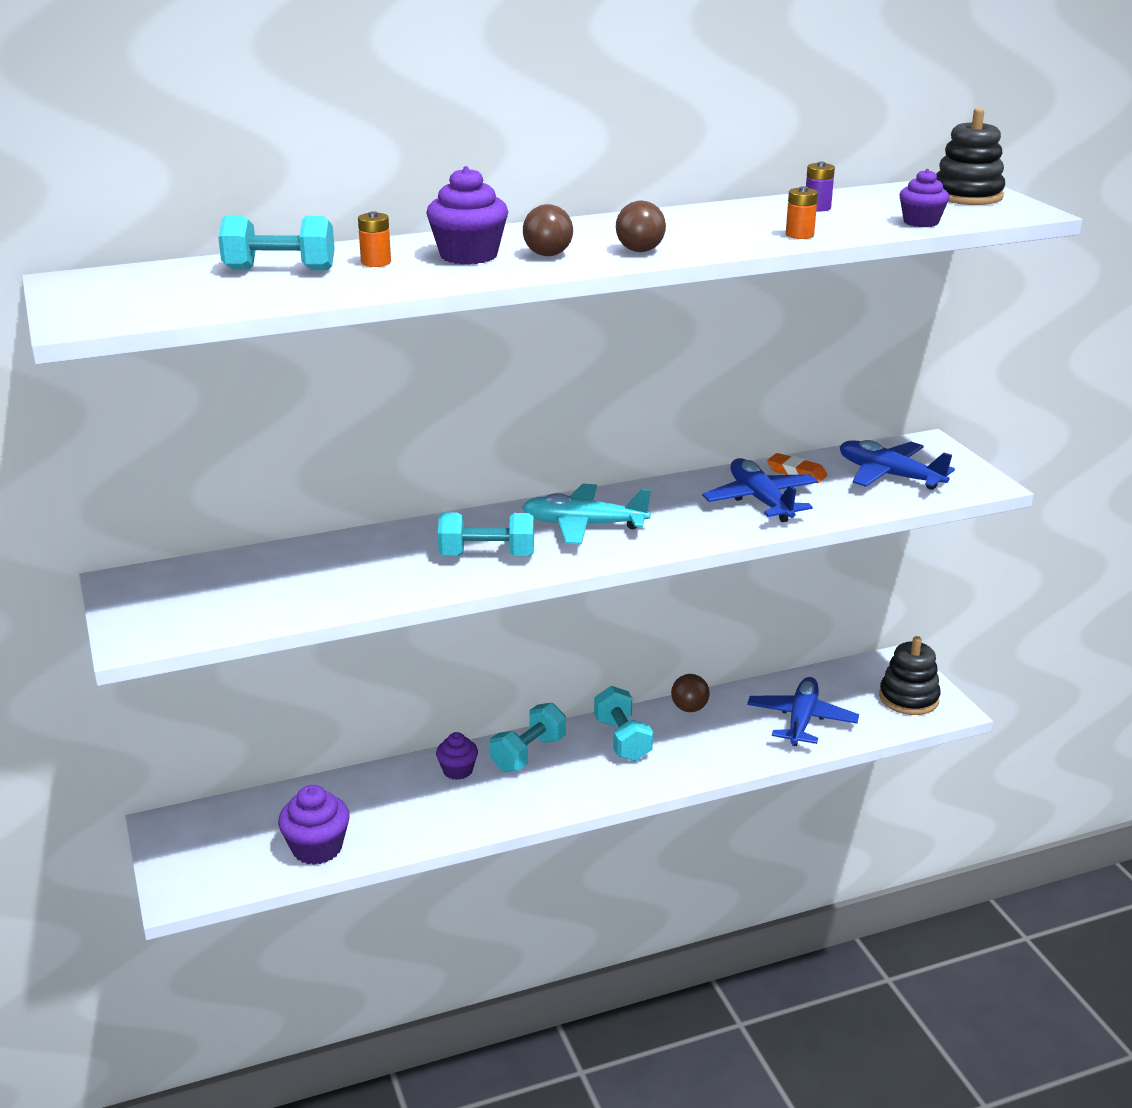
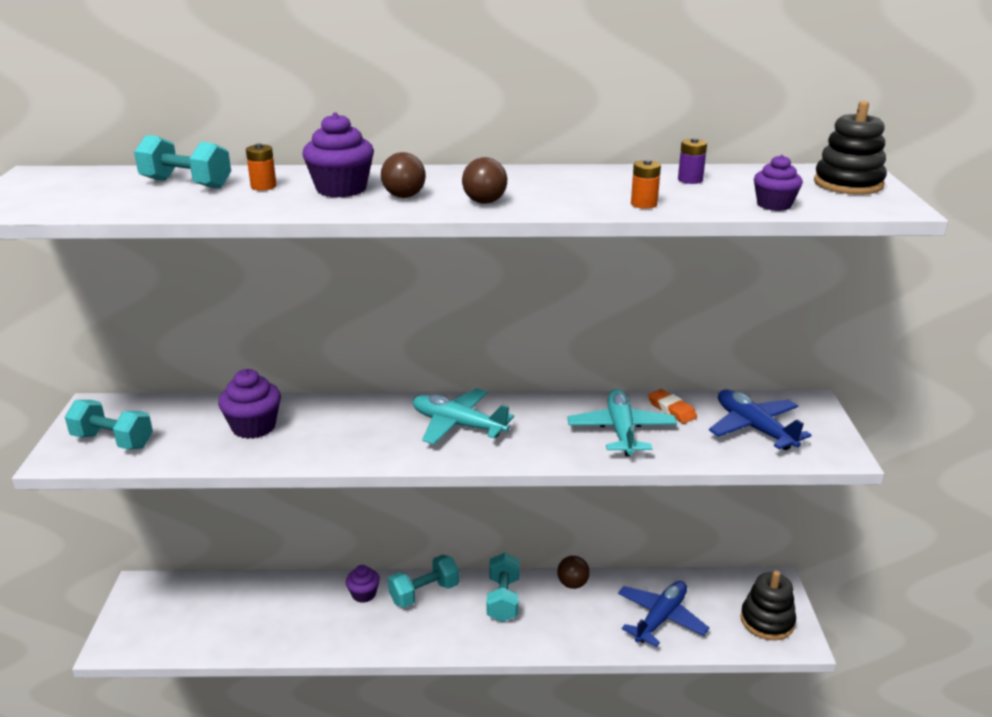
camera: 20 degrees right, 0 degrees up
(317, 848) = (225, 634): purple cupcake -> purple cupcake (254, 427)
(487, 555) = (362, 438): turquoise dumbbell -> turquoise dumbbell (113, 441)
(760, 500) = (621, 431): blue plane -> turquoise plane

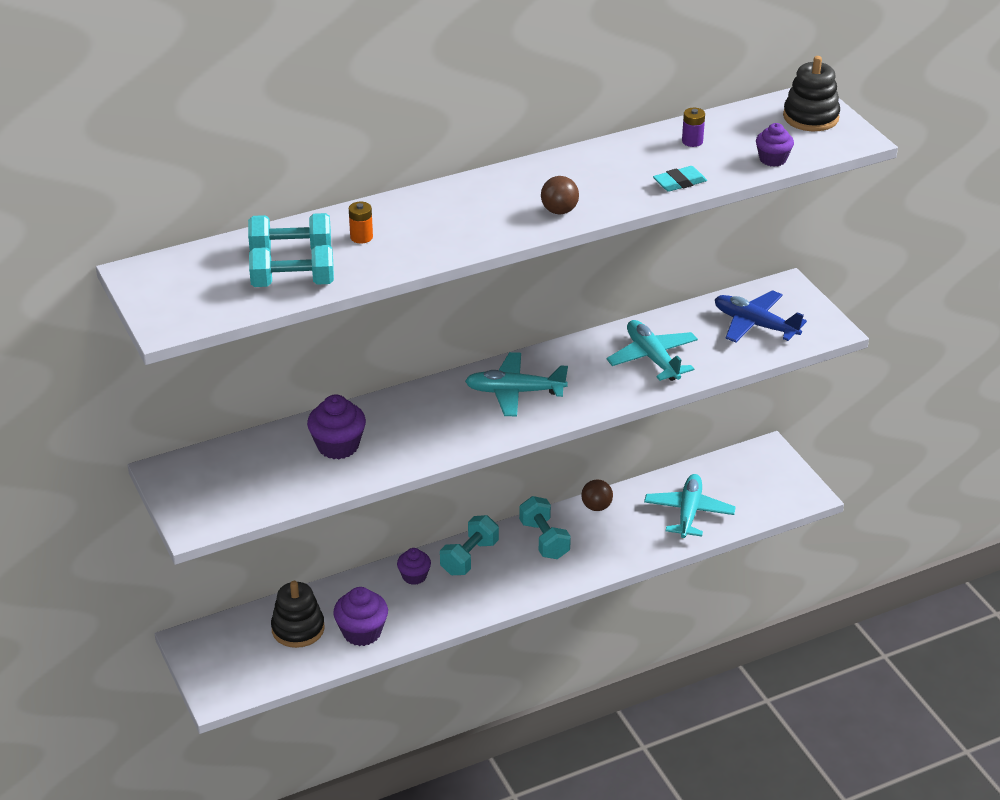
camera: 25 degrees left, 10 degrees up
(113, 441) = (225, 496): turquoise dumbbell -> turquoise dumbbell (293, 283)
(341, 189) = (430, 224): purple cupcake -> purple cupcake (362, 632)
(404, 196) = (490, 220): brown ball -> none
(644, 204) = (679, 182): orange battery -> turquoise eraser
(660, 618) = (688, 512): blue plane -> turquoise plane
(671, 409) = (680, 325): orange eraser -> none
(767, 621) = (776, 486): black stacking toy -> black stacking toy (298, 629)

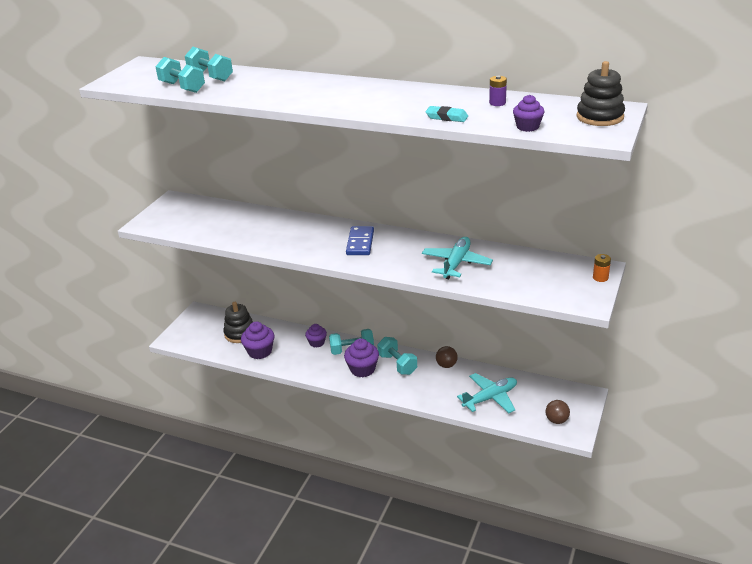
camera: 50 degrees right, 5 degrees down
(338, 446) = (247, 224): purple cupcake -> purple cupcake (362, 369)
(361, 237) = (248, 82): orange battery -> orange battery (600, 278)
(514, 392) = (360, 243): turquoise plane -> blue domino
(544, 540) = (397, 364): turquoise dumbbell -> turquoise dumbbell turned 60 degrees counterclockwise
(559, 211) = (355, 105): brown ball -> brown ball (556, 420)
(755, 325) = (545, 277): blue plane -> none

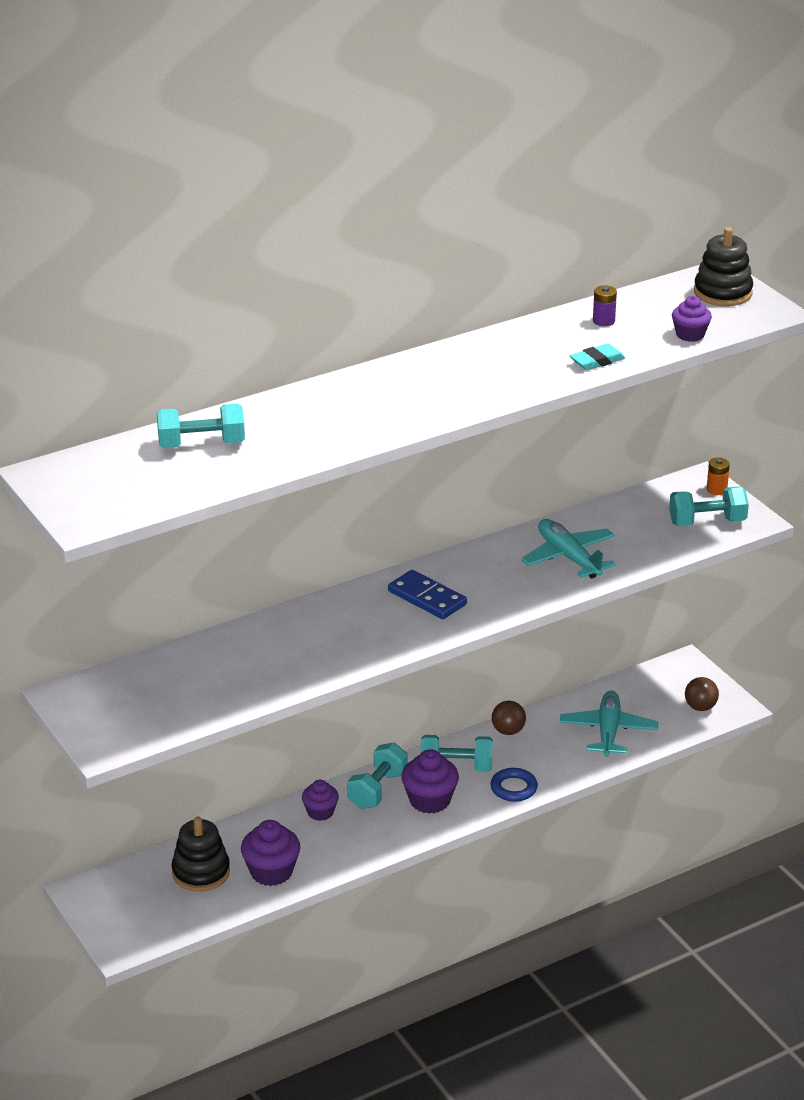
camera: 55 degrees left, 0 degrees up
(182, 87) = (209, 475): turquoise dumbbell -> turquoise dumbbell (707, 522)
(403, 390) = (513, 788): none -> blue ring

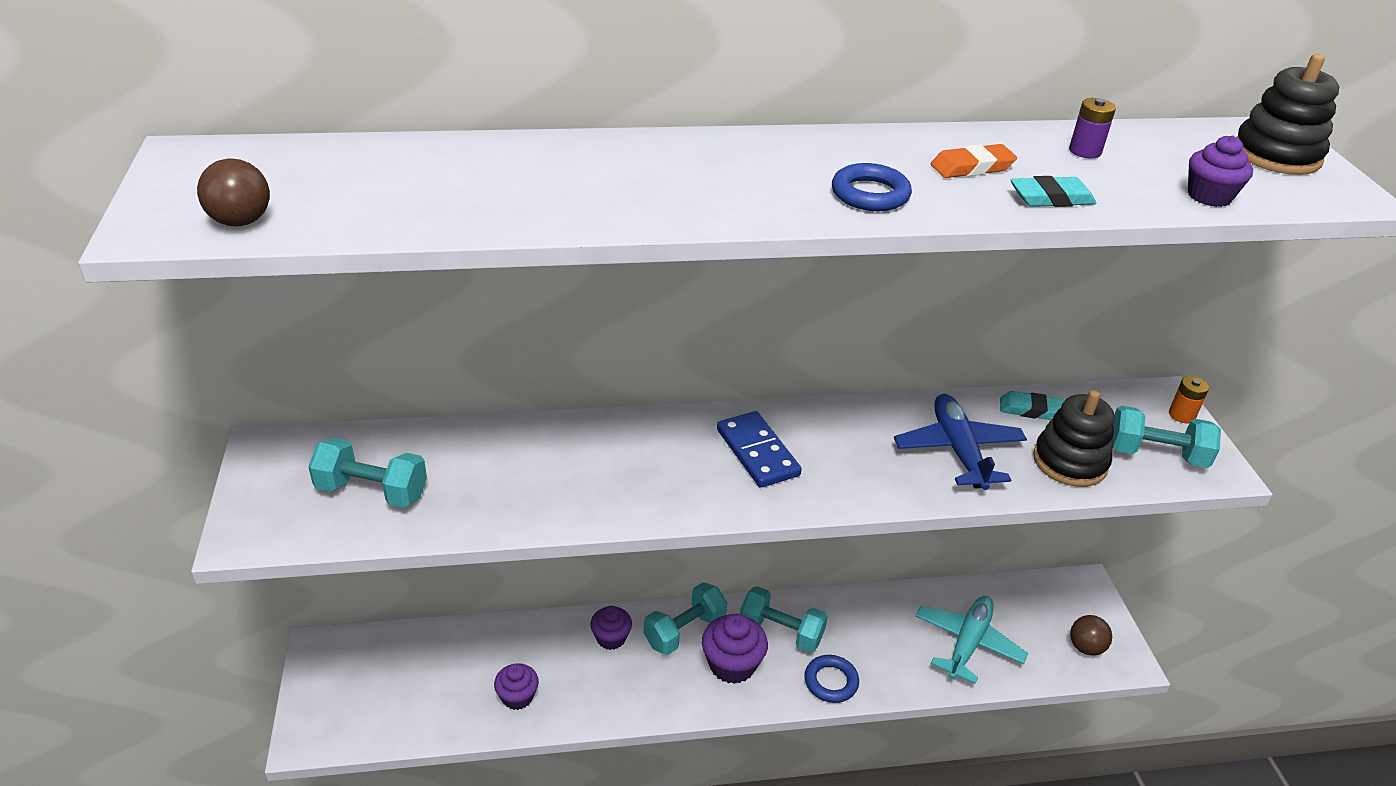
camera: 20 degrees right, 5 degrees up
(201, 444) = (421, 170): turquoise dumbbell -> turquoise dumbbell (372, 491)
(201, 872) = (447, 670): black stacking toy -> black stacking toy (1070, 462)
(271, 872) = (517, 697): purple cupcake -> purple cupcake, size x0.64
(488, 387) = (870, 194): none -> blue ring
(508, 731) = (857, 605): brown ball -> brown ball (241, 221)
(539, 352) = (972, 167): none -> orange eraser
(568, 557) = (958, 450): turquoise plane -> blue plane
(608, 515) = (1031, 410): none -> turquoise eraser

